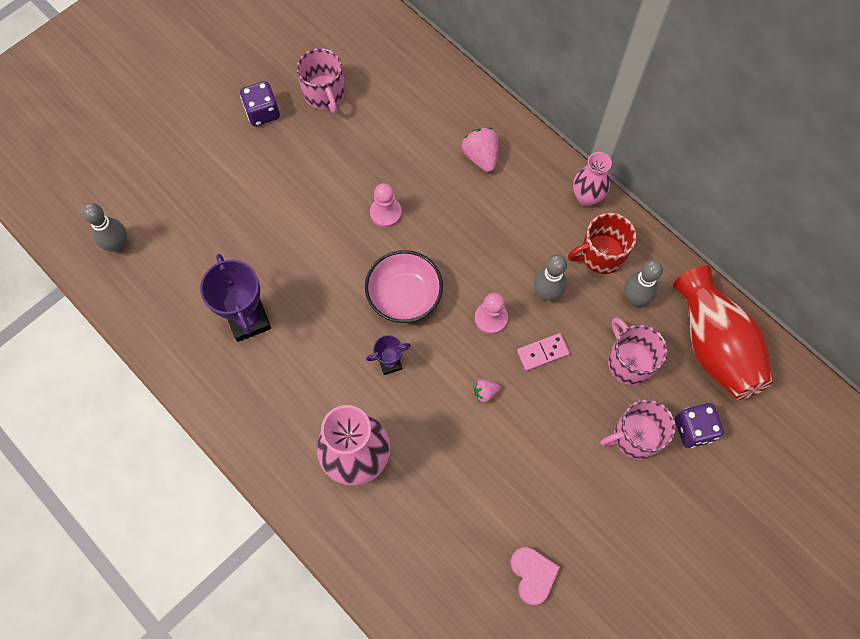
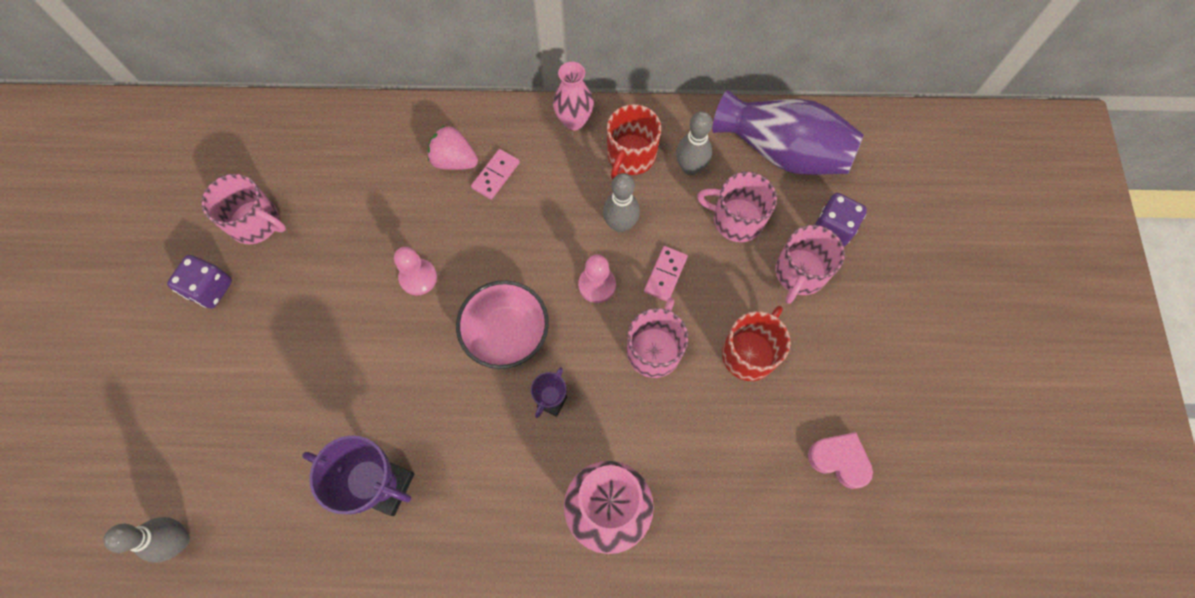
camera: 45 degrees left, 0 degrees up
(485, 392) = (654, 350): pink strawberry -> pink mug
(498, 189) = (496, 175): none -> pink domino
(545, 453) = (749, 353): none -> red mug
(714, 345) = (782, 151): red vase -> purple vase

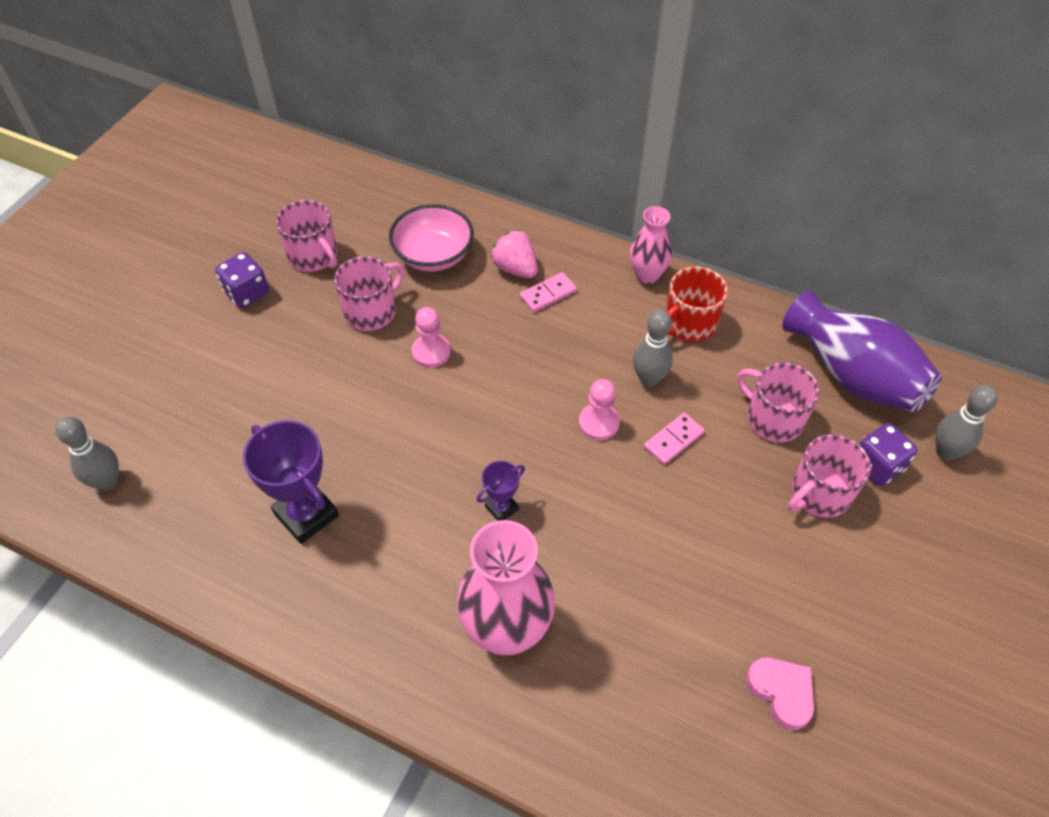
camera: 25 degrees right, 15 degrees down
(506, 333) = (488, 430): pink bowl -> pink bowl (433, 255)
(654, 350) = (628, 503): pink mug -> pink mug (371, 311)
(690, 167) = (746, 355): grey bowling pin -> grey bowling pin (946, 452)
(749, 353) = (728, 547): red mug -> none

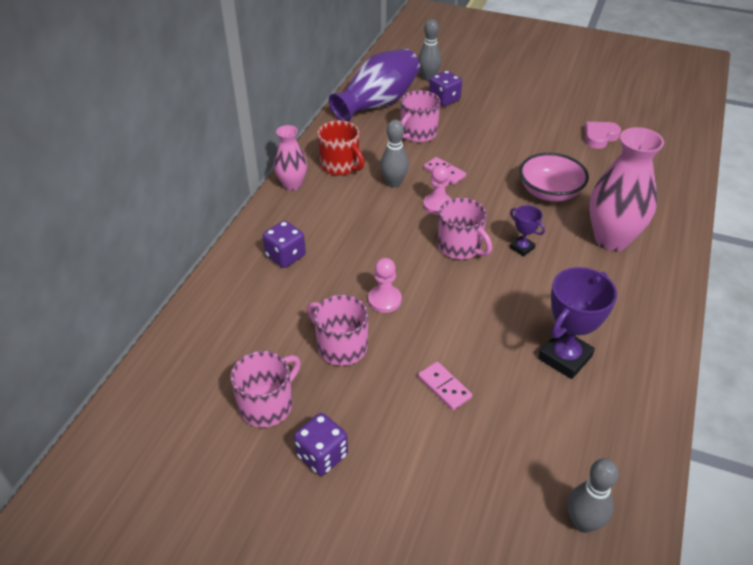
camera: 95 degrees left, 10 degrees down
(433, 255) = (268, 310): pink bowl -> pink bowl (549, 192)
(515, 269) = (285, 256): pink strawberry -> purple dice
(548, 294) = (314, 235): pink domino -> pink domino (444, 387)
(819, 494) = (469, 119): pink mug -> pink mug (460, 247)

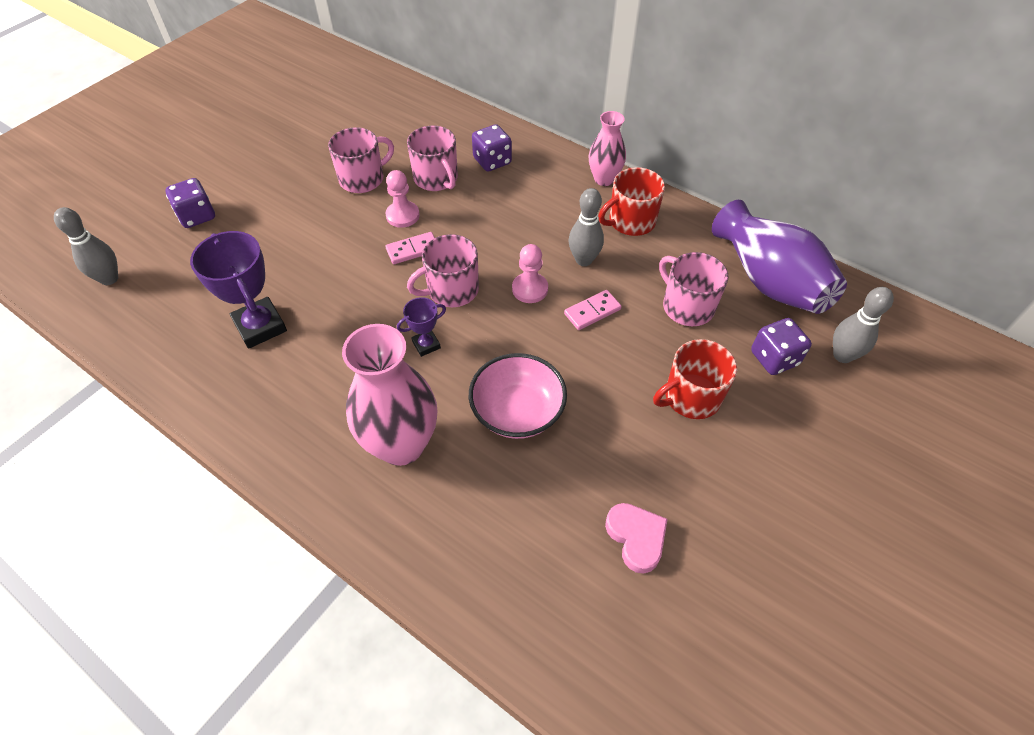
camera: 105 degrees right, 10 degrees up
(267, 404) = (329, 133): pink mug -> pink mug (436, 179)
(322, 455) = (266, 153): purple dice -> purple dice (197, 216)
(444, 387) = (282, 232): pink domino -> pink domino (413, 250)
(493, 126) = (690, 397): none -> red mug

